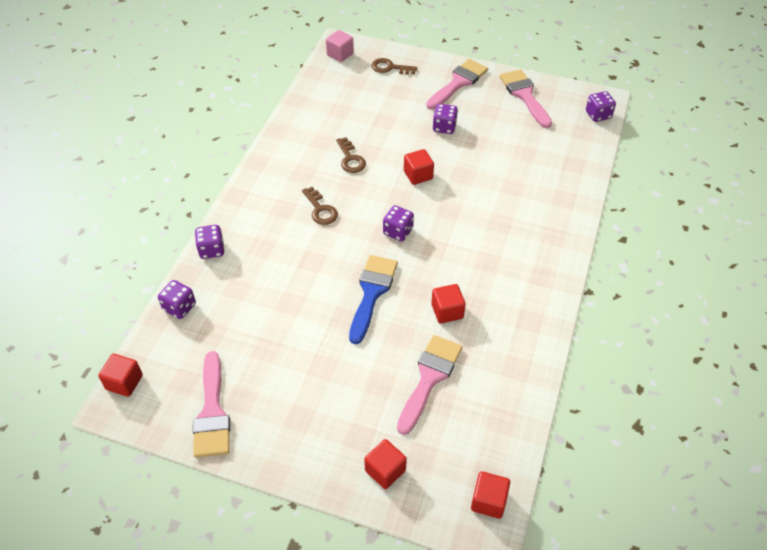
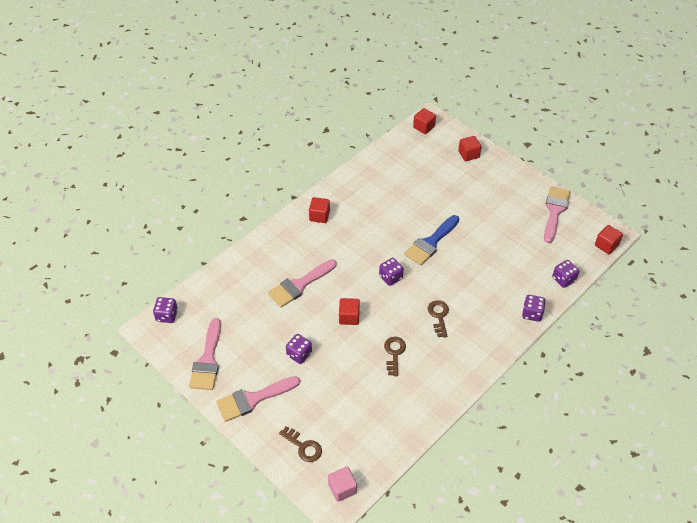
camera: 155 degrees left, 0 degrees up
(429, 378) = (422, 185): pink brush -> pink brush (299, 285)
(447, 311) = (389, 215): red cube -> red cube (319, 216)

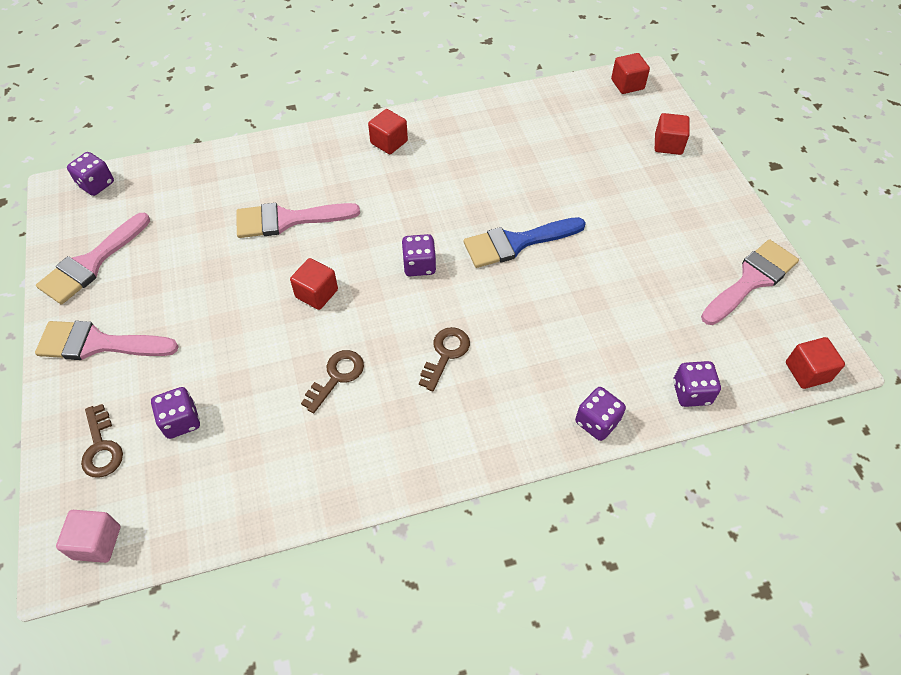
camera: 30 degrees right, 5 degrees up
(299, 354) = (208, 312): purple dice -> purple dice (181, 421)

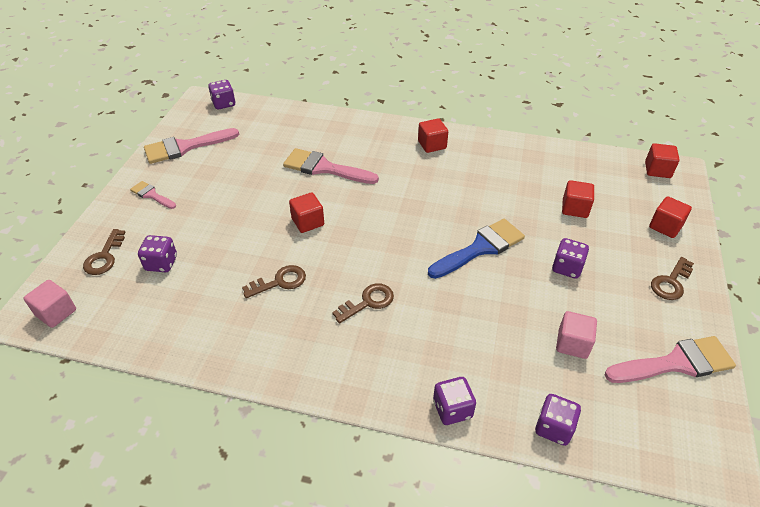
camera: 30 degrees right, 10 degrees down
(98, 344) = (151, 195): pink brush -> pink brush, size x0.55
(419, 265) = (394, 233): purple dice -> purple dice (567, 268)
(516, 243) = (480, 248): blue brush -> blue brush turned 135 degrees clockwise
(659, 304) = (572, 344): none -> pink cube
(704, 202) = (671, 282): none -> brown key
(807, 372) = (683, 466): red cube -> red cube (575, 208)

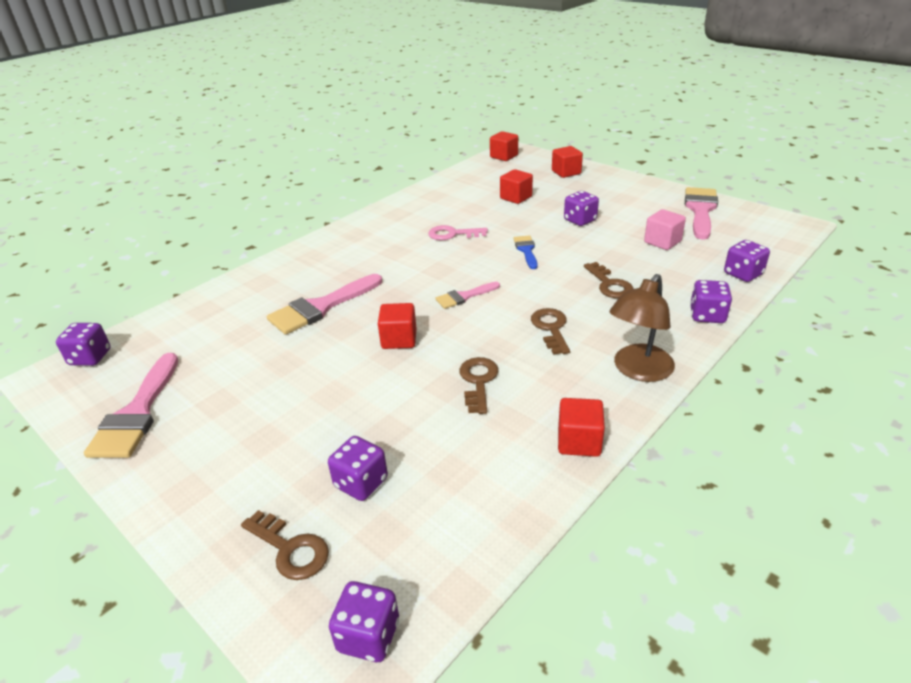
camera: 60 degrees left, 10 degrees down
(56, 313) = (368, 636): pink cube -> purple dice
(151, 195) = (204, 469): pink brush -> pink brush (464, 296)
(339, 375) = (638, 370): none -> brown lamp
(432, 145) = (361, 236): red cube -> red cube (579, 441)
(473, 193) = (452, 234): none -> pink key
(480, 248) = (526, 250): blue brush -> blue brush, size x0.55
(671, 282) = (623, 188): brown key -> brown key (609, 284)

